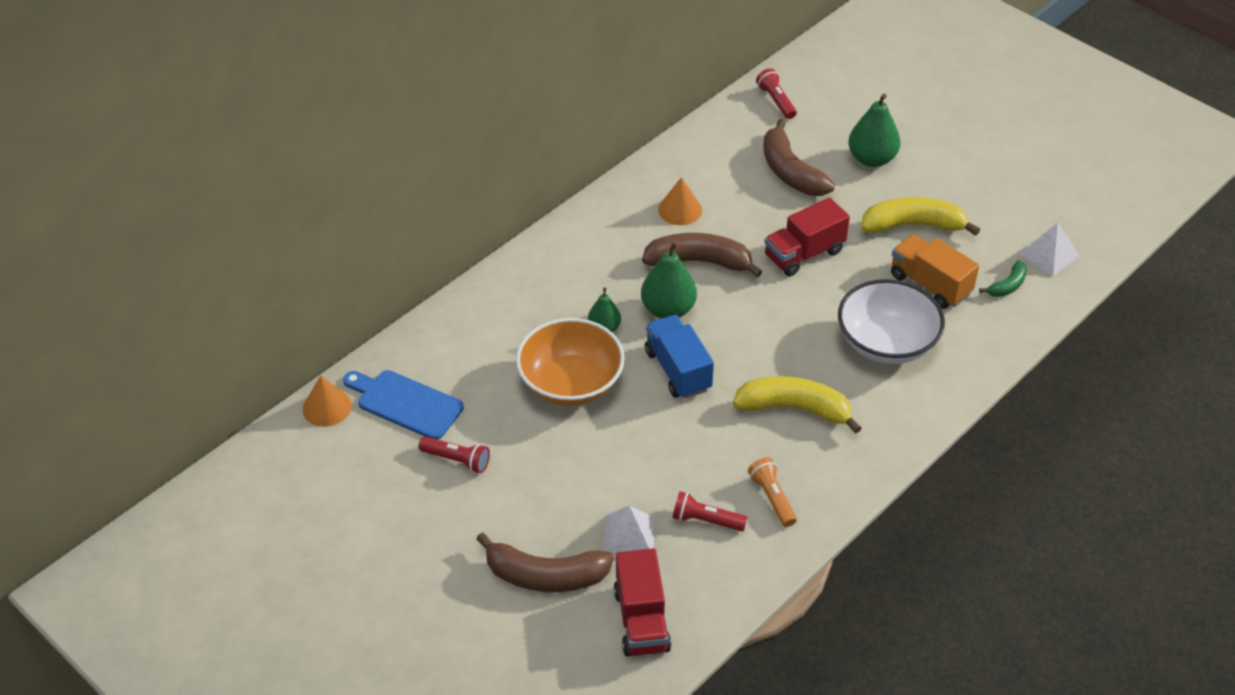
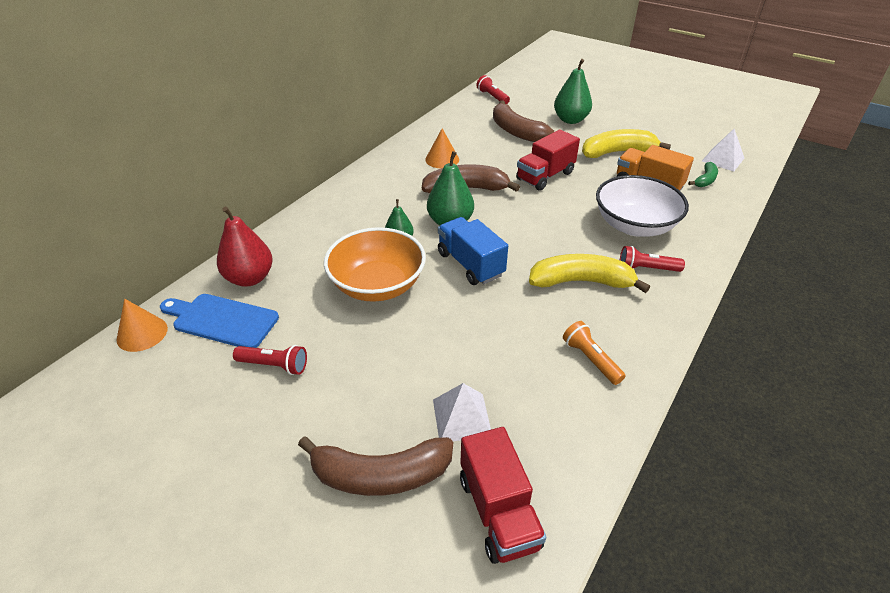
camera: 10 degrees left, 5 degrees down
(435, 356) = (250, 278): none -> red pear
(706, 520) = (535, 390): red flashlight -> red flashlight (646, 269)

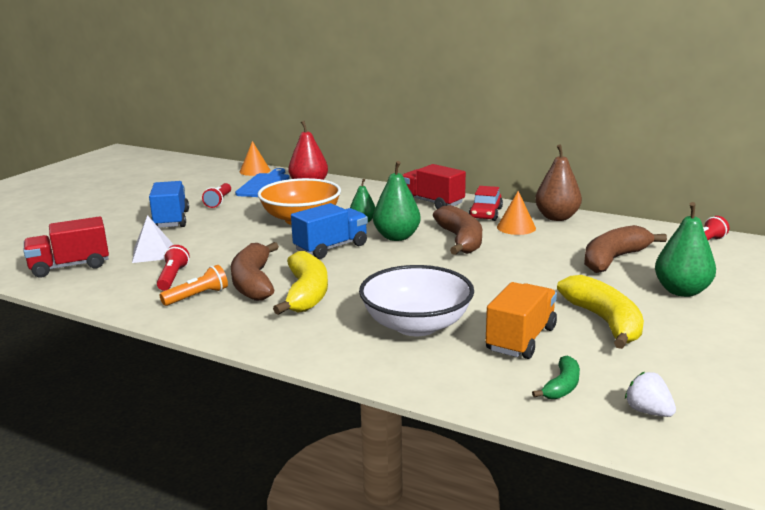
camera: 85 degrees right, 20 degrees down
(335, 413) = (171, 220): none -> blue truck
(380, 475) = (116, 235): brown banana -> brown banana (254, 282)
(402, 169) = (485, 213): none -> red car
(424, 138) = (557, 217): none -> brown pear
(545, 176) = (509, 276): red truck -> red truck (432, 202)
(646, 269) = (330, 328): red flashlight -> red flashlight (173, 277)
(705, 180) = (562, 386): green banana -> green banana turned 90 degrees counterclockwise
(723, 159) = (648, 411): white pyramid -> white strawberry

